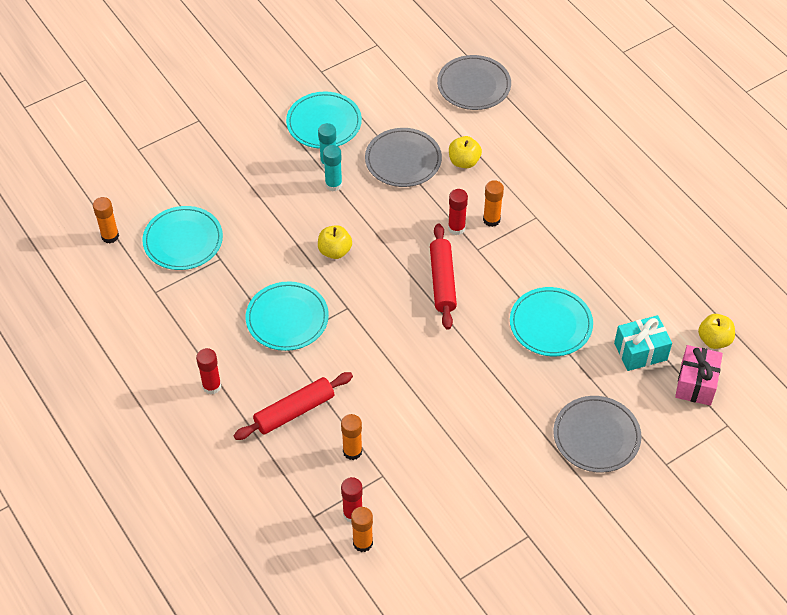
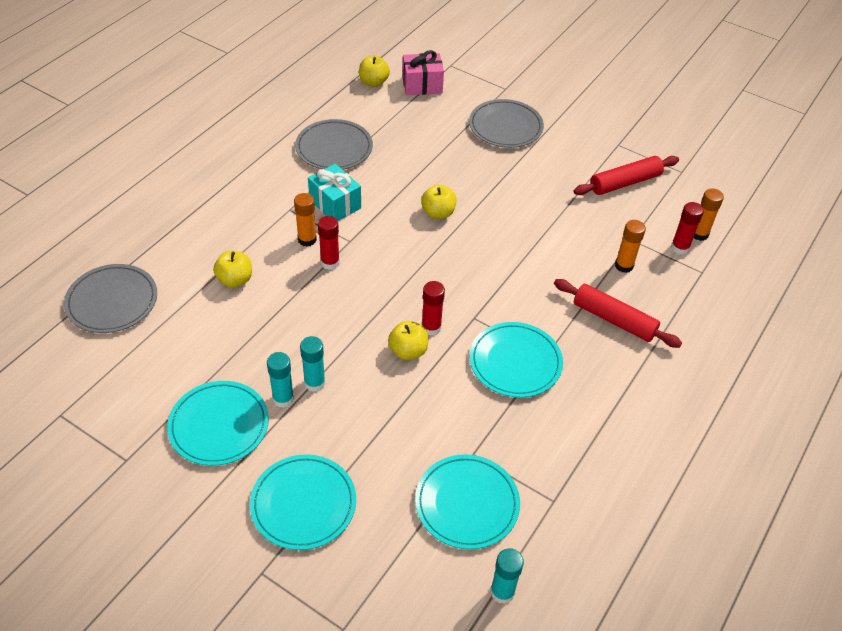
camera: 115 degrees left, 5 degrees down
(110, 236) = (502, 592): orange glue stick -> turquoise glue stick
(212, 386) = (632, 396): red glue stick -> red glue stick (431, 327)
(403, 160) = (252, 331): grey plate -> grey plate (334, 148)
(442, 281) = (402, 255): red rolling pin -> red rolling pin (625, 183)
(486, 327) = (438, 213): none -> yellow apple
(550, 324) = (411, 173): turquoise plate -> turquoise plate (303, 504)
(640, 351) = (408, 118): turquoise gift -> turquoise gift (335, 204)

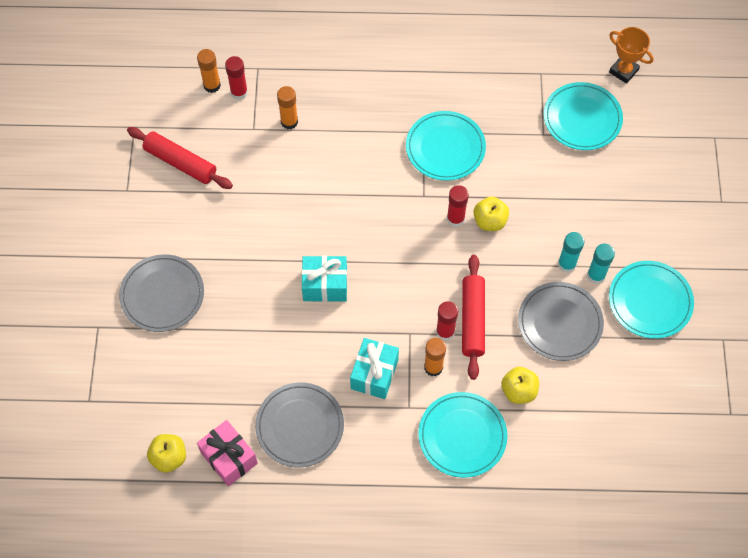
camera: 120 degrees left, 15 degrees up
(112, 301) = (613, 468): grey plate -> grey plate (560, 323)
(303, 504) = (660, 209): turquoise plate -> turquoise plate (462, 436)
(422, 85) = (143, 407): pink gift -> pink gift (229, 458)
(438, 213) = (325, 285): yellow apple -> turquoise gift
(502, 592) = (623, 71): turquoise glue stick -> orange trophy
(614, 320) = (354, 105): red rolling pin -> red rolling pin (472, 320)

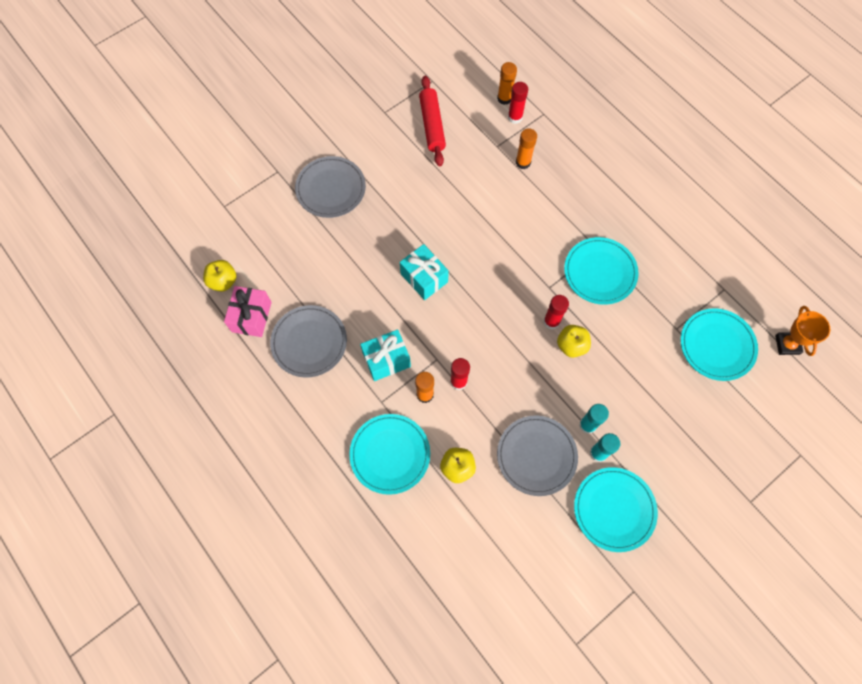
camera: 50 degrees right, 5 degrees up
(472, 320) = (484, 393): red rolling pin -> none

